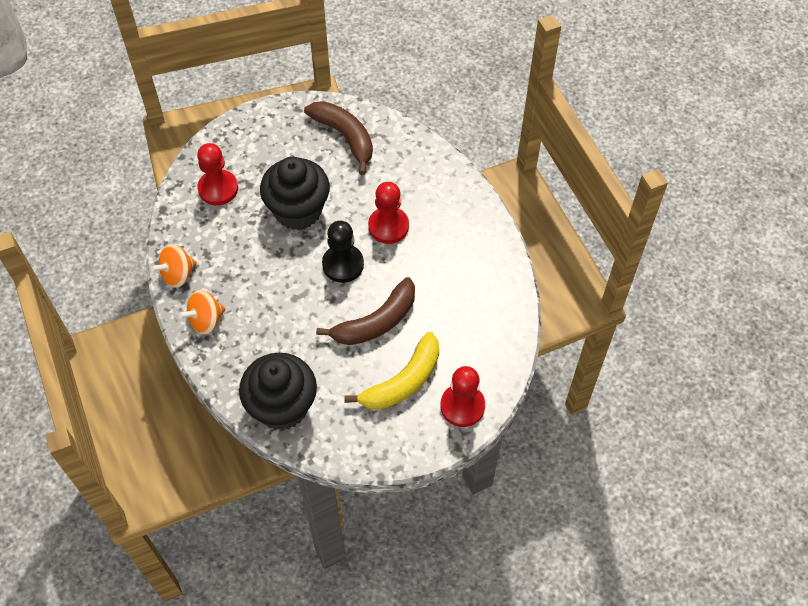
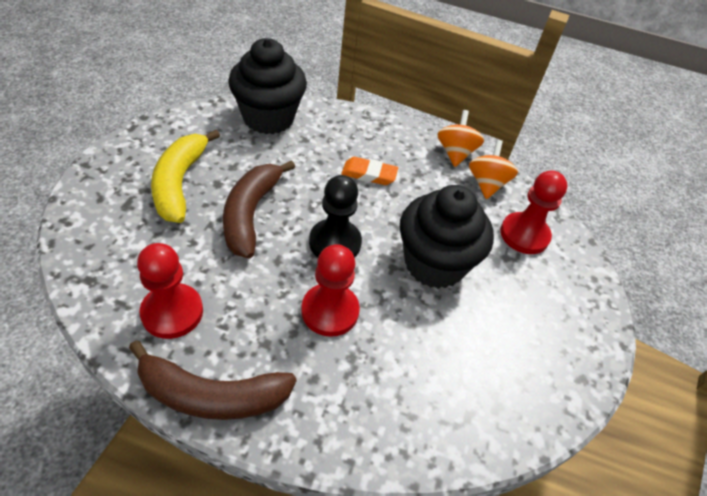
camera: 130 degrees right, 10 degrees down
(206, 320) = (393, 137): orange spinning top -> orange spinning top (487, 184)
(263, 300) = (369, 174): none -> orange eraser
(345, 137) = (493, 385): brown banana -> brown banana (211, 395)
(462, 406) = (102, 194): red pawn -> red pawn (172, 312)

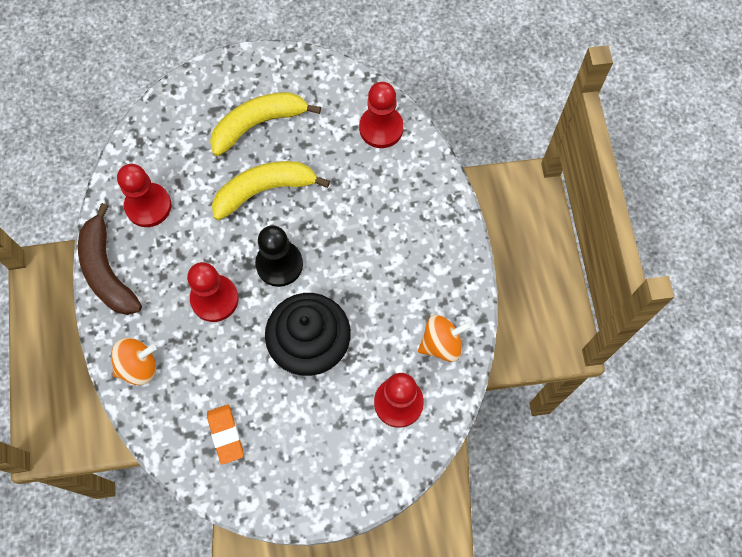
camera: 65 degrees right, 20 degrees up
(250, 214) = (264, 190): brown banana -> yellow banana
(268, 118) = (381, 128): black cupcake -> red pawn
(369, 174) = (375, 244): orange eraser -> orange eraser (226, 434)
(455, 153) = (463, 298): orange spinning top -> orange spinning top (138, 366)

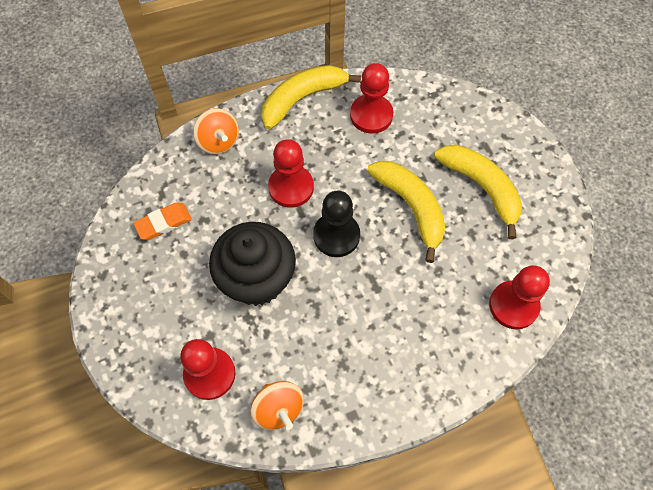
camera: 80 degrees right, 5 degrees down
(107, 271) = (302, 98): brown banana -> yellow banana

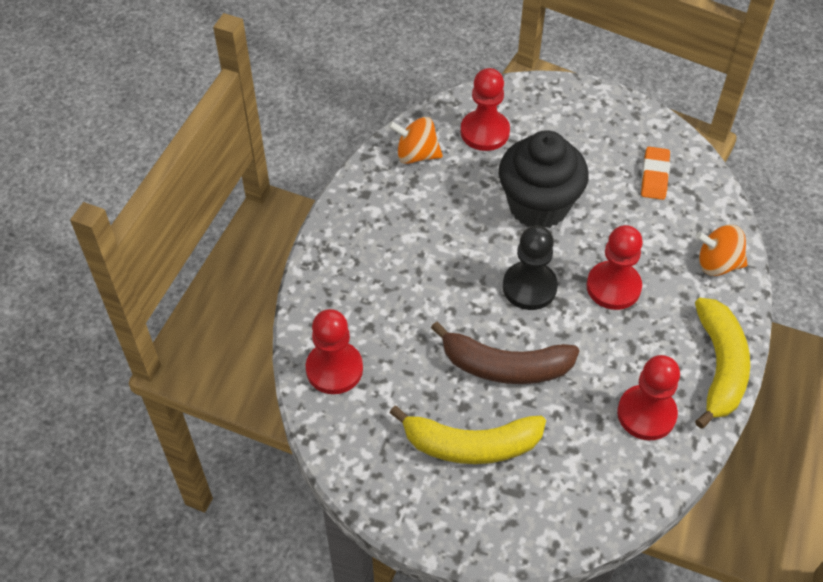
camera: 130 degrees right, 10 degrees down
(411, 207) = (505, 366): yellow banana -> brown banana

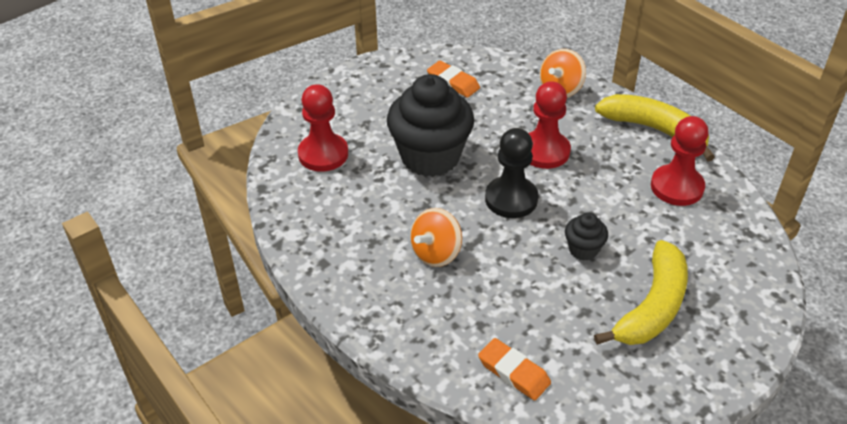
camera: 60 degrees left, 10 degrees down
(334, 369) = (513, 372): red pawn -> orange eraser
(416, 155) = (309, 208): orange spinning top -> orange spinning top (436, 253)
(505, 366) = (583, 249): brown banana -> black cupcake

